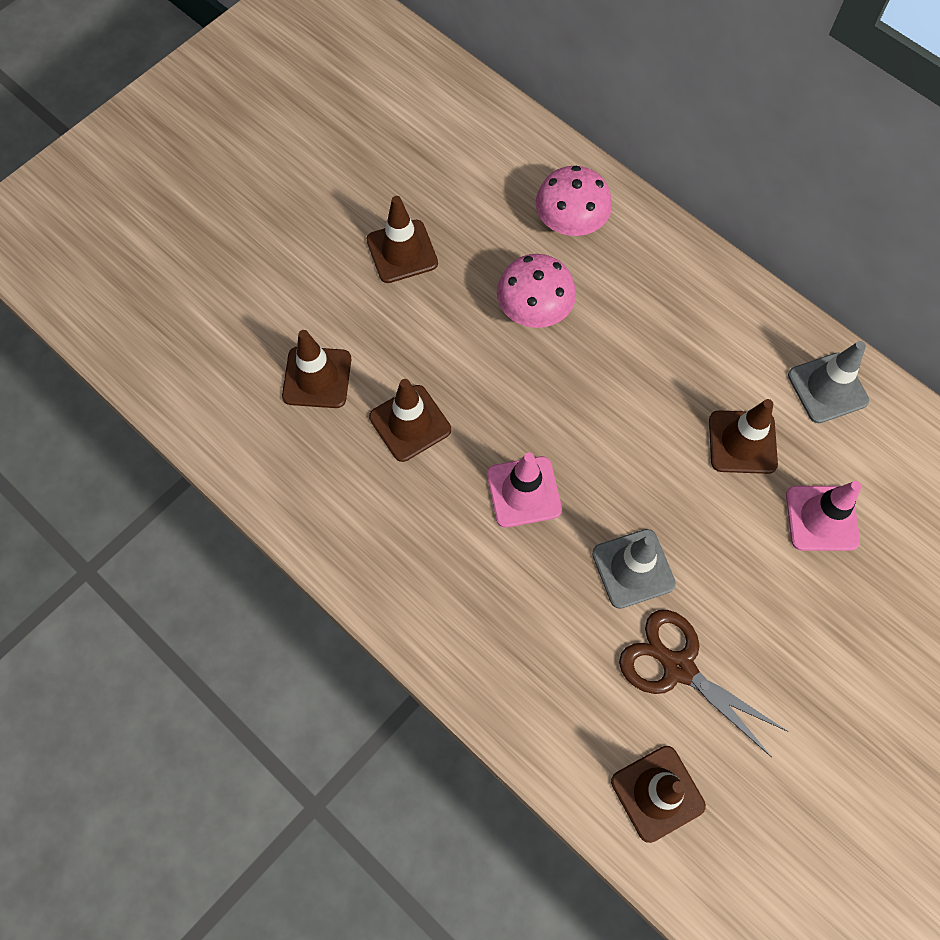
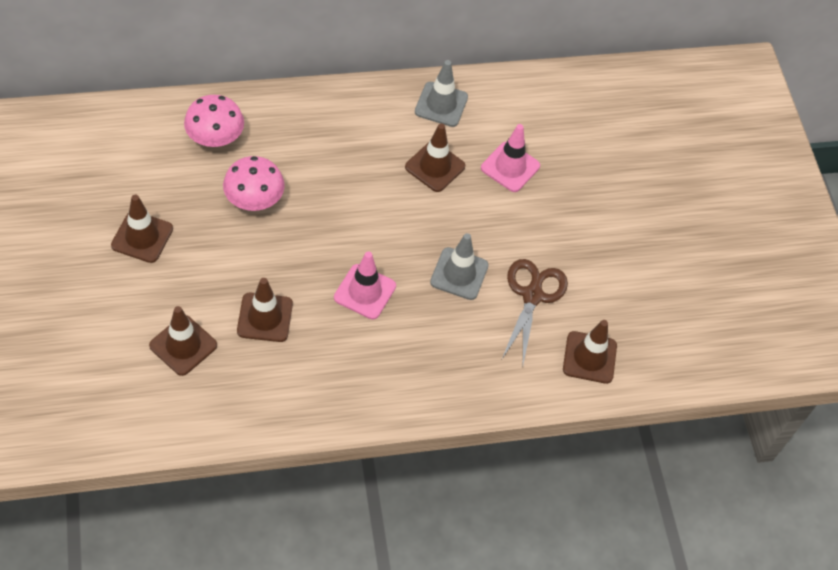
camera: 60 degrees left, 10 degrees down
(678, 667) = (532, 296): brown scissors -> brown scissors turned 120 degrees clockwise

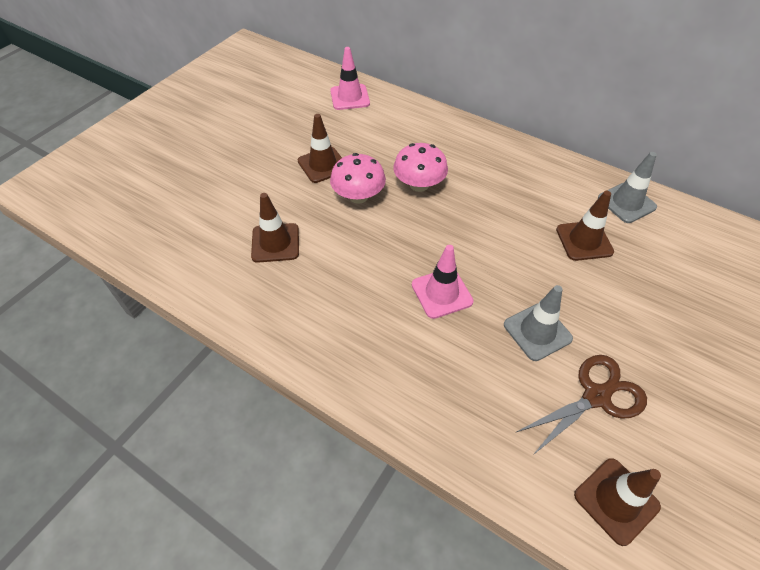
camera: 50 degrees right, 5 degrees down
(215, 137) = (429, 137): pink mushroom -> pink mushroom (358, 196)
(265, 317) = (348, 261): brown traffic cone -> none
(510, 167) = (657, 279): pink traffic cone -> pink traffic cone (350, 97)

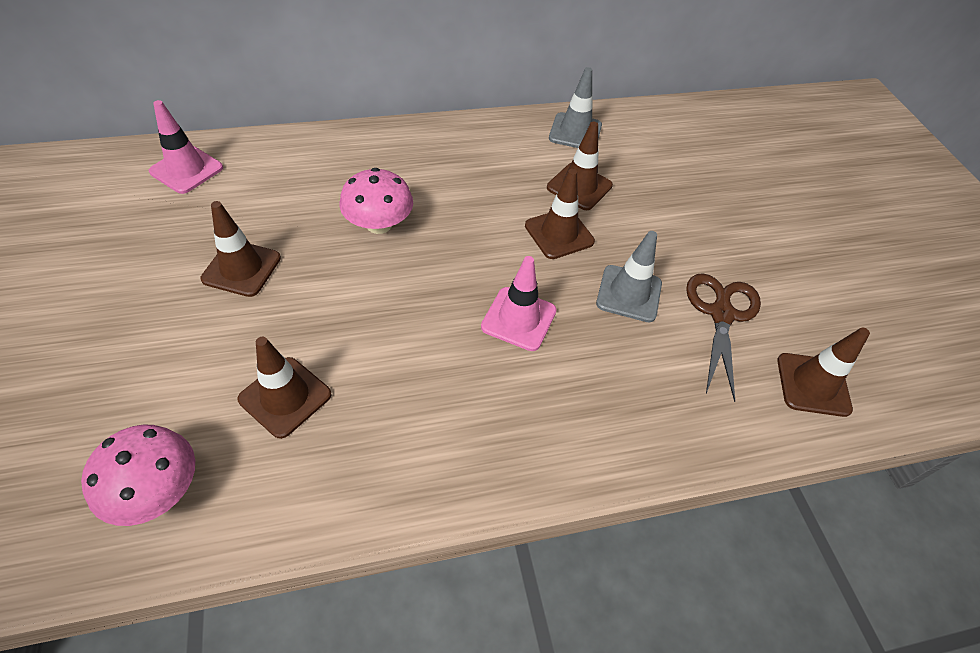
camera: 50 degrees left, 0 degrees up
(358, 196) = (326, 277): pink mushroom -> pink mushroom (157, 490)
(531, 261) = (559, 233): none -> brown traffic cone

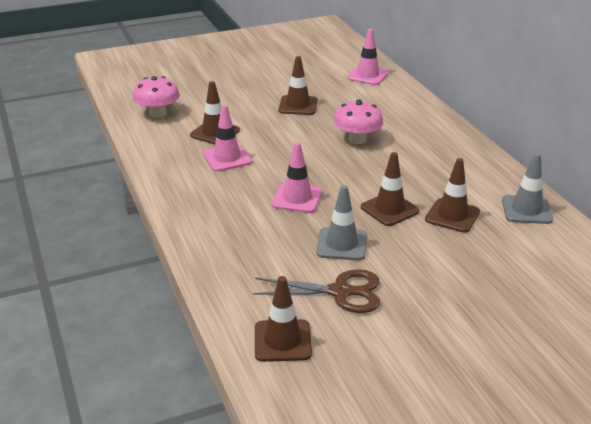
camera: 85 degrees right, 20 degrees down
(380, 389) = (227, 158): none -> pink traffic cone

